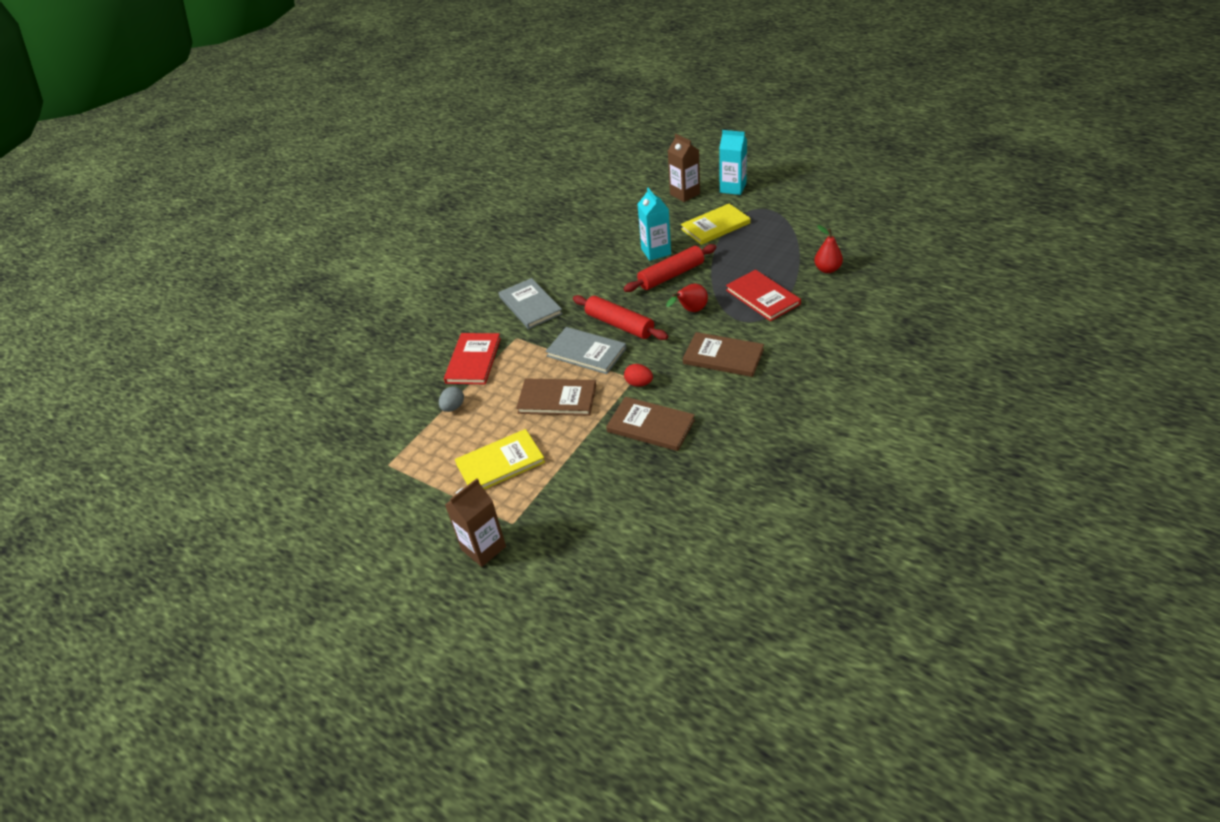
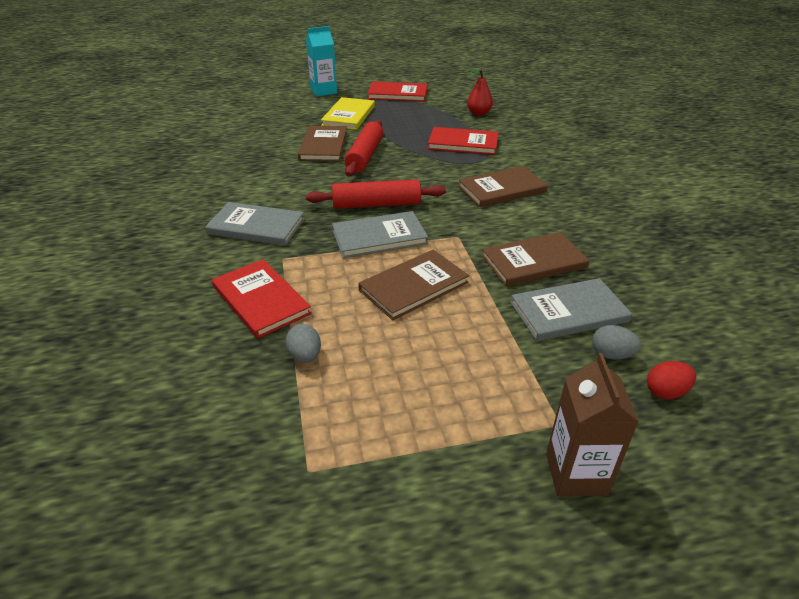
camera: 50 degrees left, 5 degrees down
(500, 463) = (450, 376): yellow book -> none
(596, 510) = (611, 355): none -> grey egg
(616, 471) = (568, 312): none -> grey book
(639, 383) = (468, 237): red egg -> red egg (665, 392)
(656, 251) = (323, 146): turquoise carton -> brown book
(685, 194) = (287, 105): brown carton -> none
(690, 311) = (422, 171): red pear -> none
(790, 215) = (397, 94): none -> red book

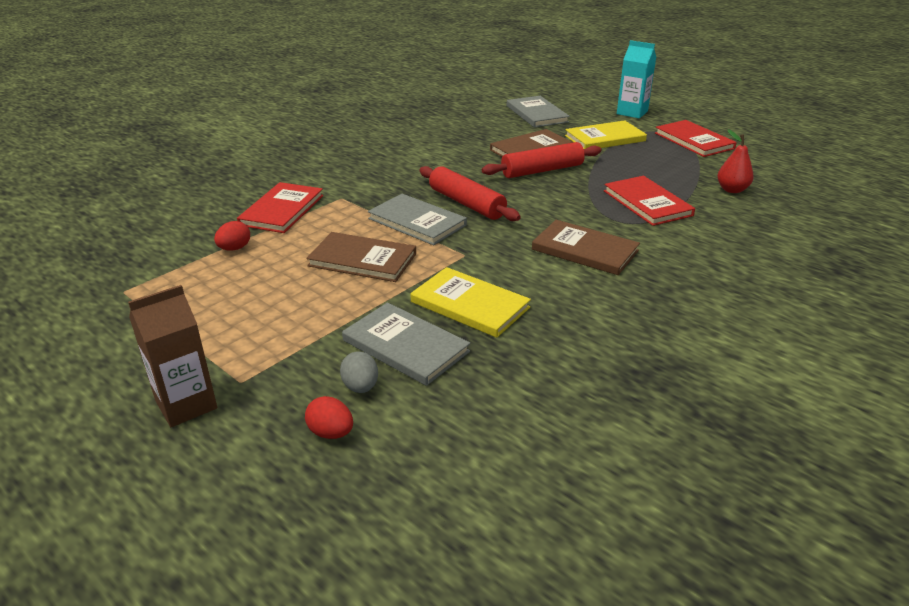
camera: 55 degrees right, 5 degrees down
(256, 226) = (371, 173): grey book -> grey book (536, 114)
(305, 356) = (234, 248): grey egg -> red egg
(533, 262) = (470, 305): brown book -> yellow book

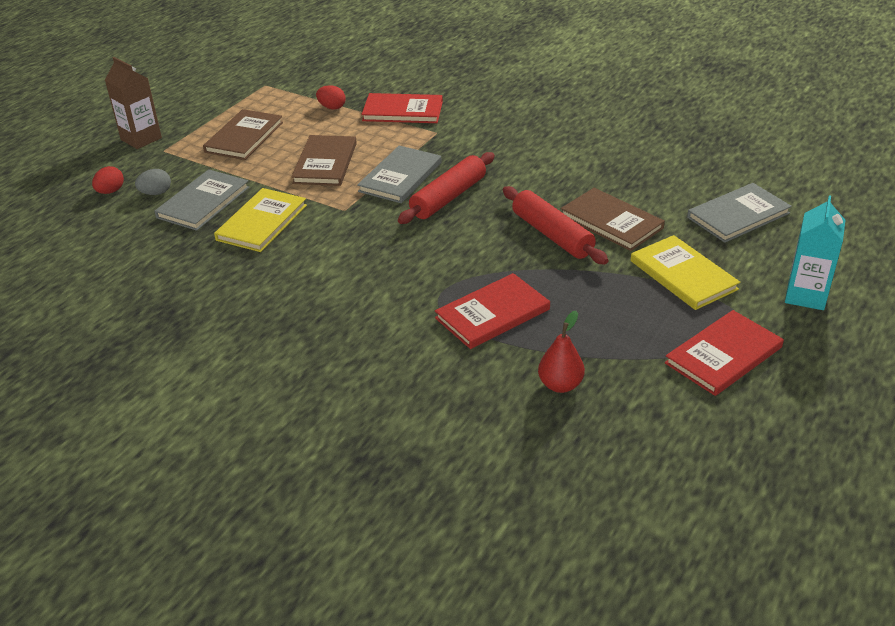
camera: 80 degrees right, 5 degrees up
(584, 250) = (368, 275): brown book -> brown book (244, 137)

